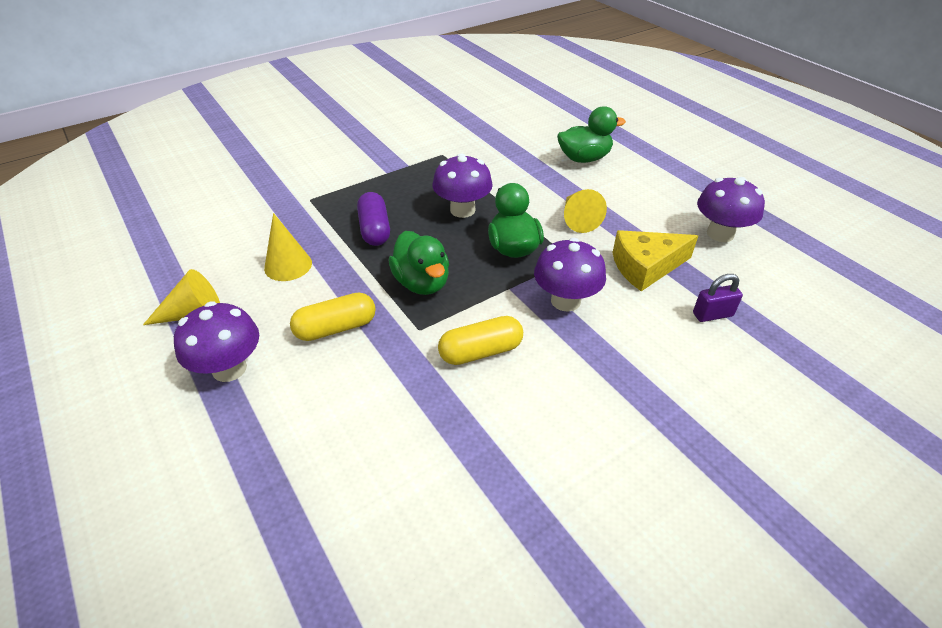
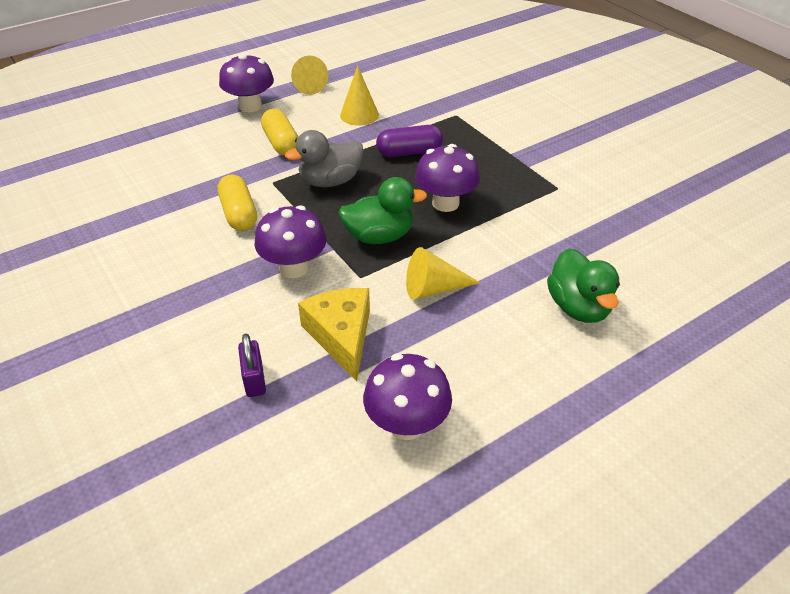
camera: 90 degrees right, 0 degrees up
(422, 283) = (330, 181): green duck -> grey duck

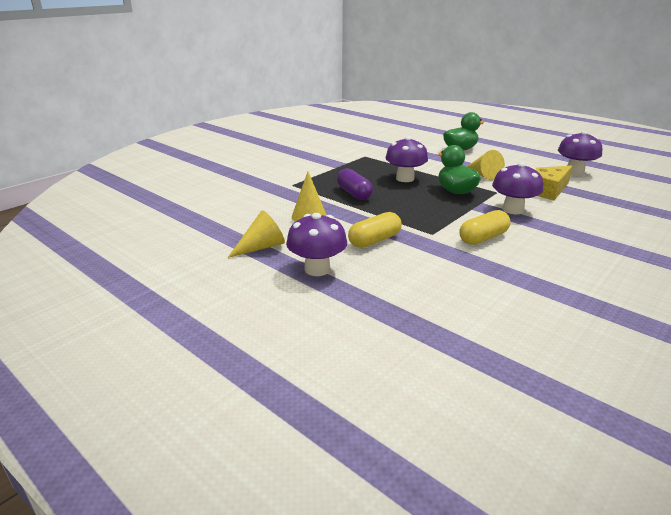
camera: 105 degrees left, 15 degrees down
(254, 380) = (605, 205): purple padlock -> none
(330, 181) = (412, 213): grey duck -> none

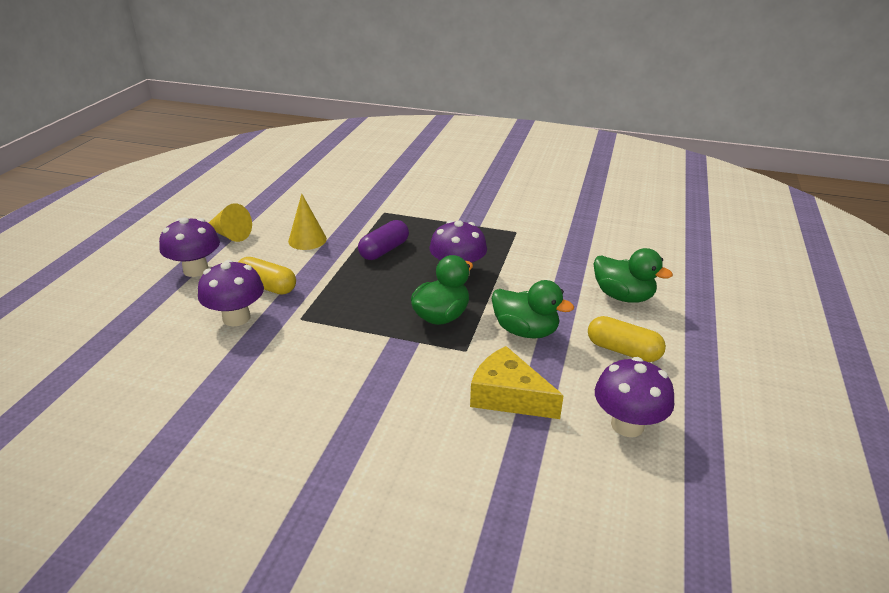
camera: 65 degrees right, 5 degrees up
(483, 175) = (525, 331): yellow cone -> green duck
(483, 238) = (304, 355): yellow capsule -> yellow capsule (623, 350)
(513, 210) = (407, 370): purple mushroom -> purple mushroom (236, 318)

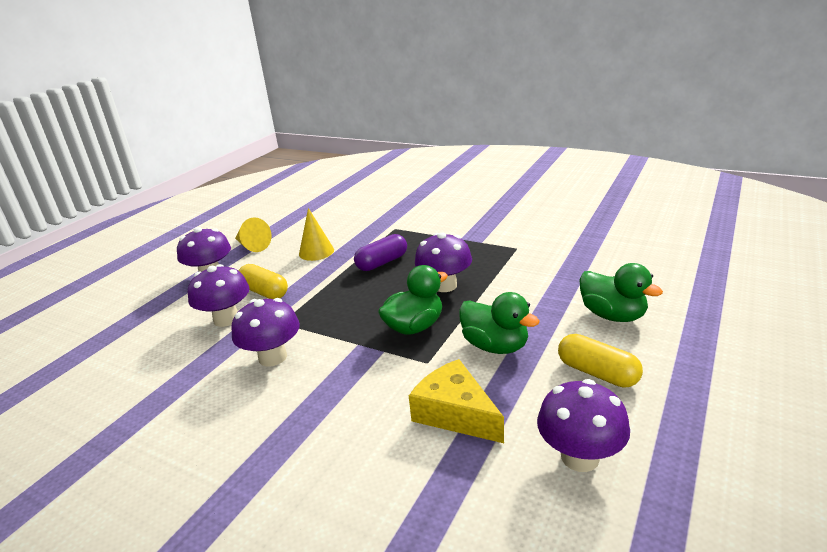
camera: 15 degrees right, 5 degrees down
(306, 355) = (273, 357): none -> purple mushroom

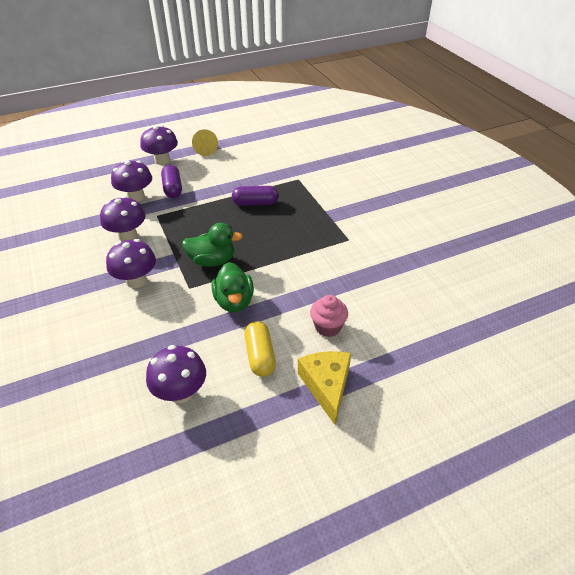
camera: 35 degrees right, 15 degrees up
(264, 292) = (172, 188): yellow capsule -> purple capsule
(316, 252) = (232, 173): yellow cone -> none
(444, 285) = (266, 242): purple mushroom -> purple mushroom (136, 280)
(455, 413) = (161, 326): yellow cheese -> yellow cheese (326, 386)
(612, 315) = (328, 327): green duck -> pink cupcake

